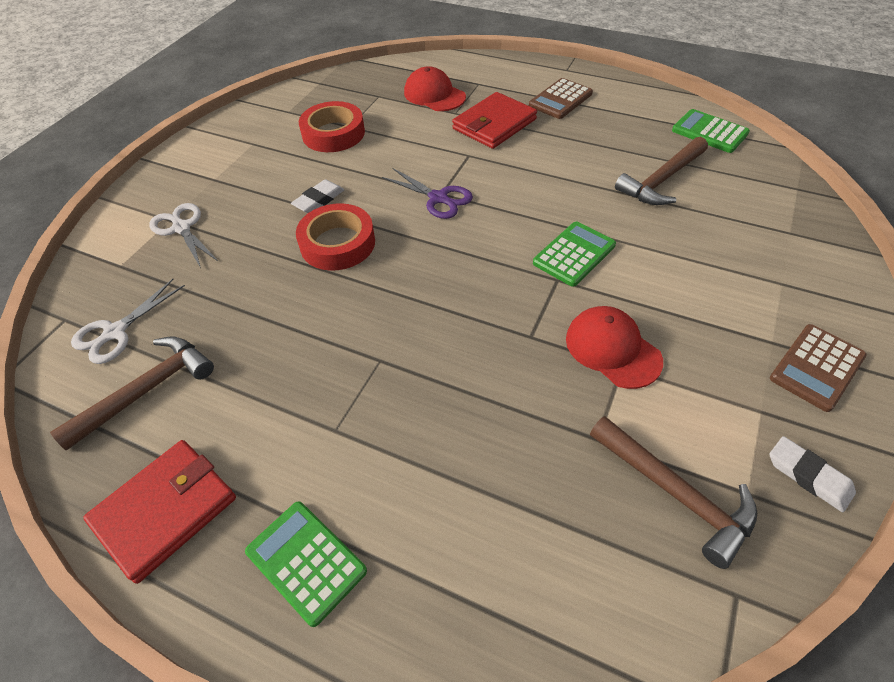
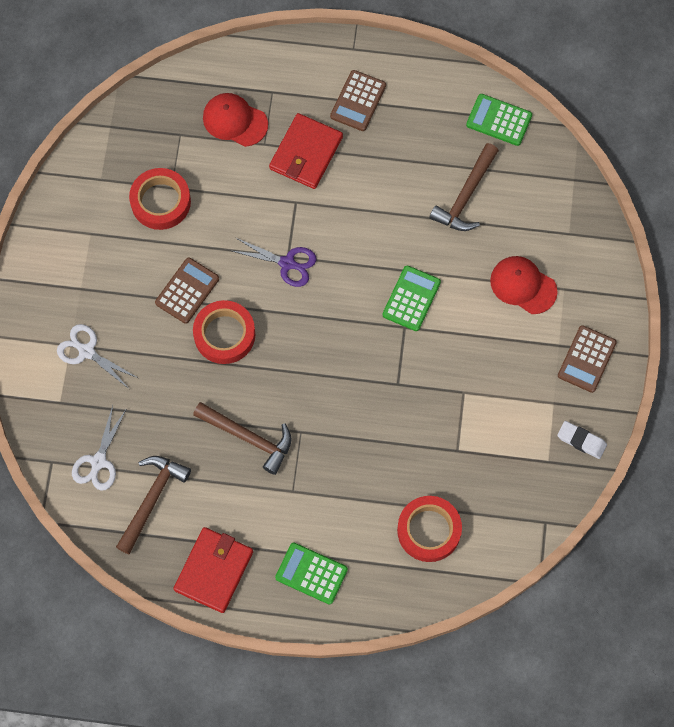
camera: 20 degrees left, 20 degrees up
(319, 200) = (187, 291): white eraser -> brown calculator
(523, 548) = (429, 530): none -> red tape
(612, 349) = (455, 380): red cap -> red cap (523, 285)
(675, 493) = (507, 473): brown hammer -> brown hammer (248, 437)

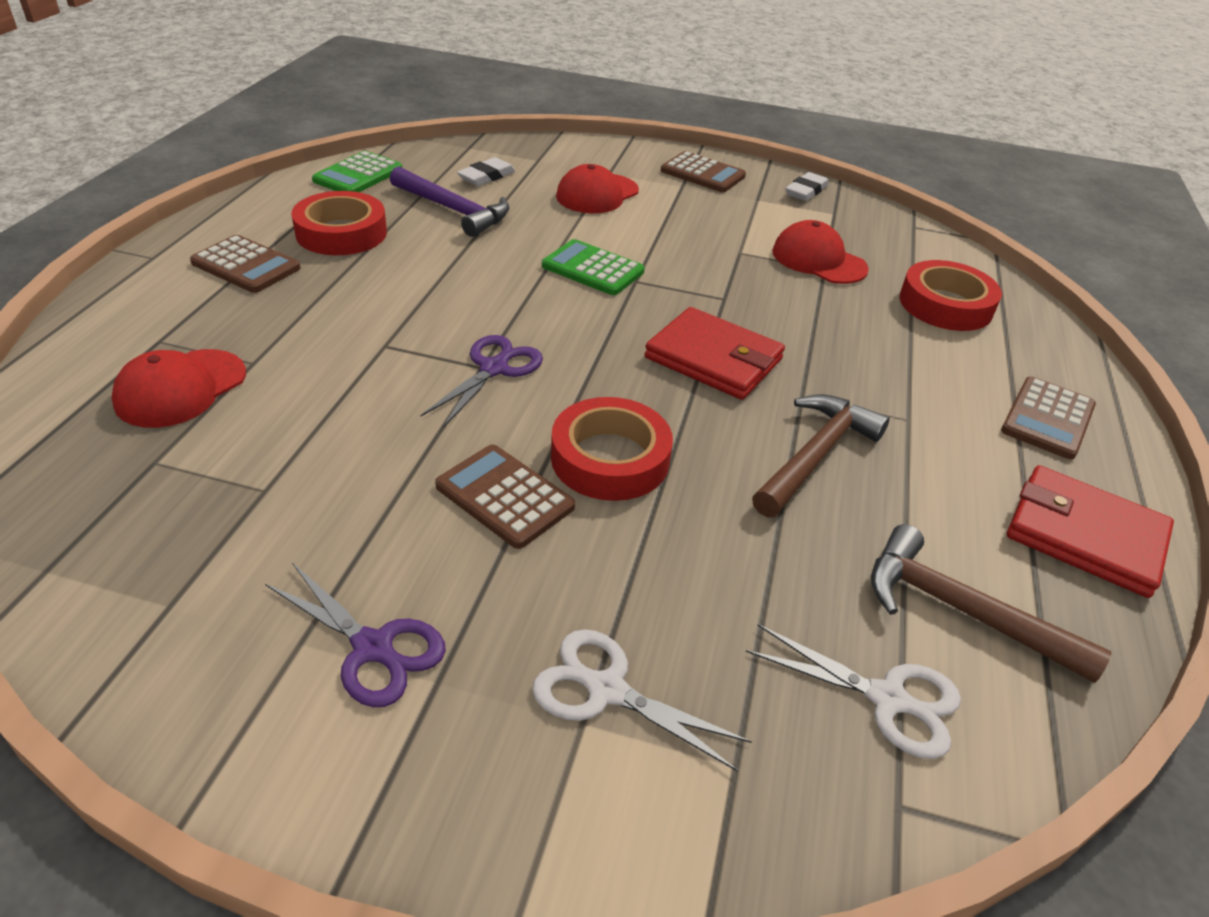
camera: 85 degrees left, 30 degrees down
(86, 351) = (605, 689): white scissors -> white scissors turned 75 degrees clockwise
(92, 261) = (374, 648): none -> purple scissors
(160, 202) = (287, 510): red tape -> red tape (341, 233)
(306, 153) = (302, 323): red wallet -> red wallet (714, 358)
(311, 573) = (1048, 418): green calculator -> brown calculator
(466, 195) = (453, 210): brown hammer -> purple hammer
(467, 447) = (818, 260): none -> red cap
(526, 204) = (486, 176): none -> white eraser

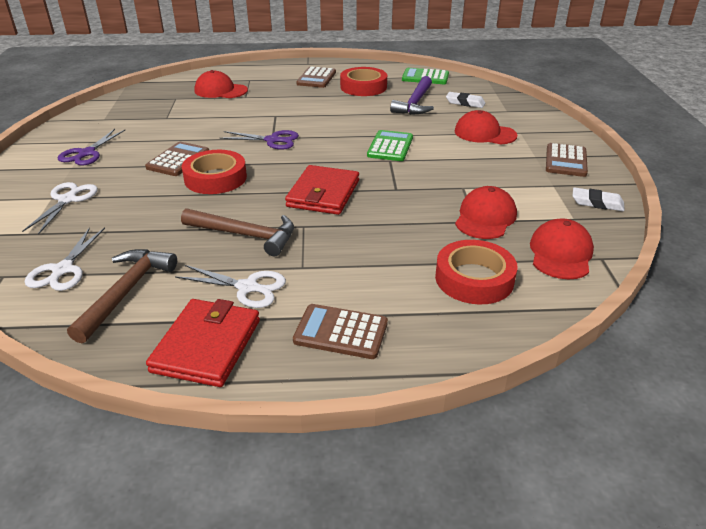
camera: 75 degrees right, 5 degrees down
(902, 243) = (560, 253): none -> red cap
(955, 476) = (248, 287): none -> white scissors

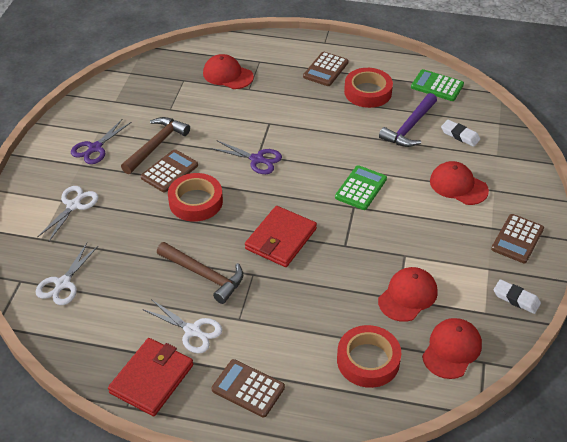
camera: 15 degrees right, 10 degrees up
(126, 292) = (105, 316): brown hammer -> brown hammer (156, 145)

